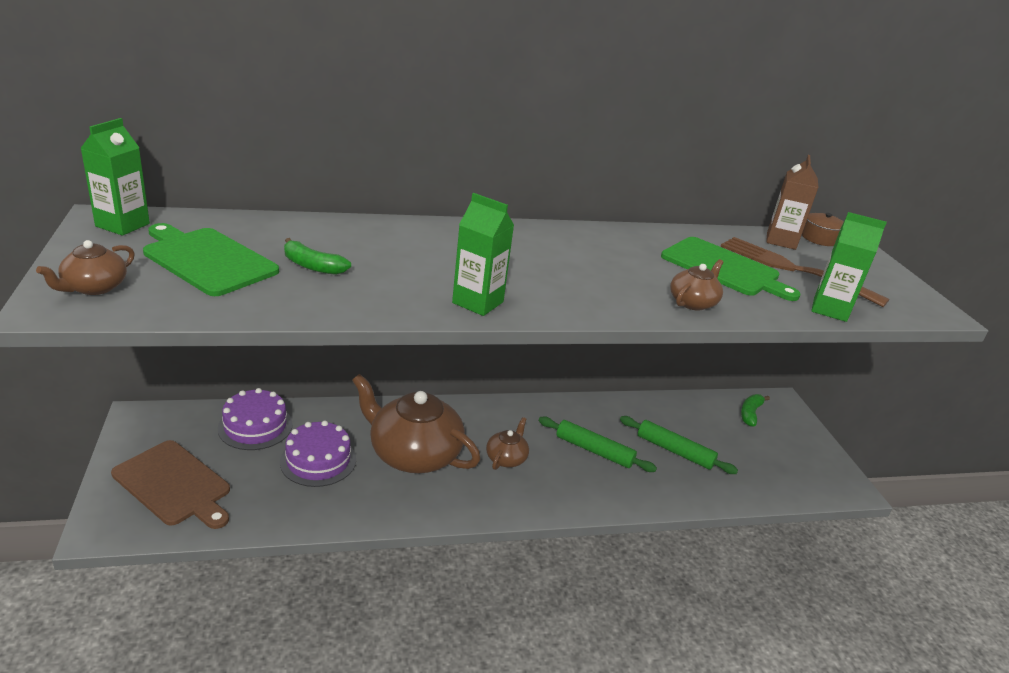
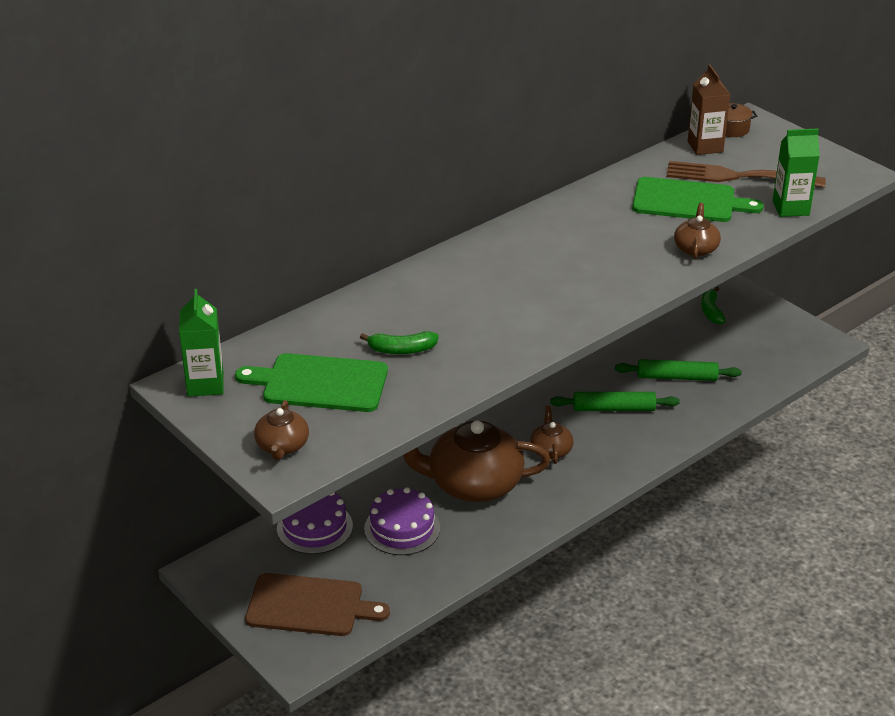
camera: 25 degrees left, 5 degrees up
(478, 302) = (554, 324): green carton -> none

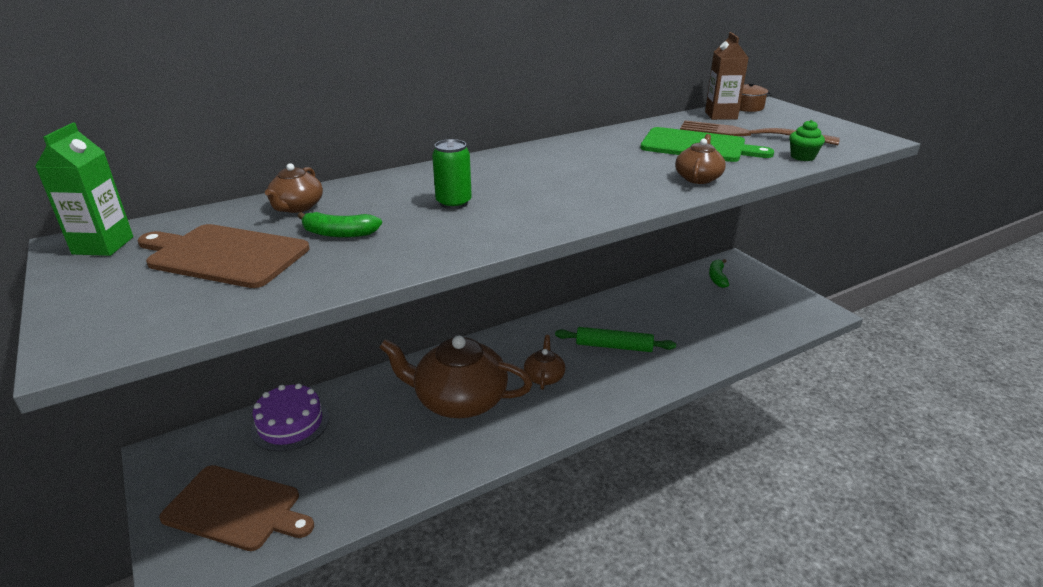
camera: 10 degrees right, 5 degrees down
(282, 446) = (115, 314): brown teapot -> brown teapot (297, 207)
(320, 383) = (224, 255): green cutting board -> brown cutting board
(402, 528) = (372, 435): purple cake -> none
(483, 303) = (453, 203): none -> green can
(677, 377) = (678, 326): green rolling pin -> none
(790, 208) = (802, 157): green carton -> green cupcake

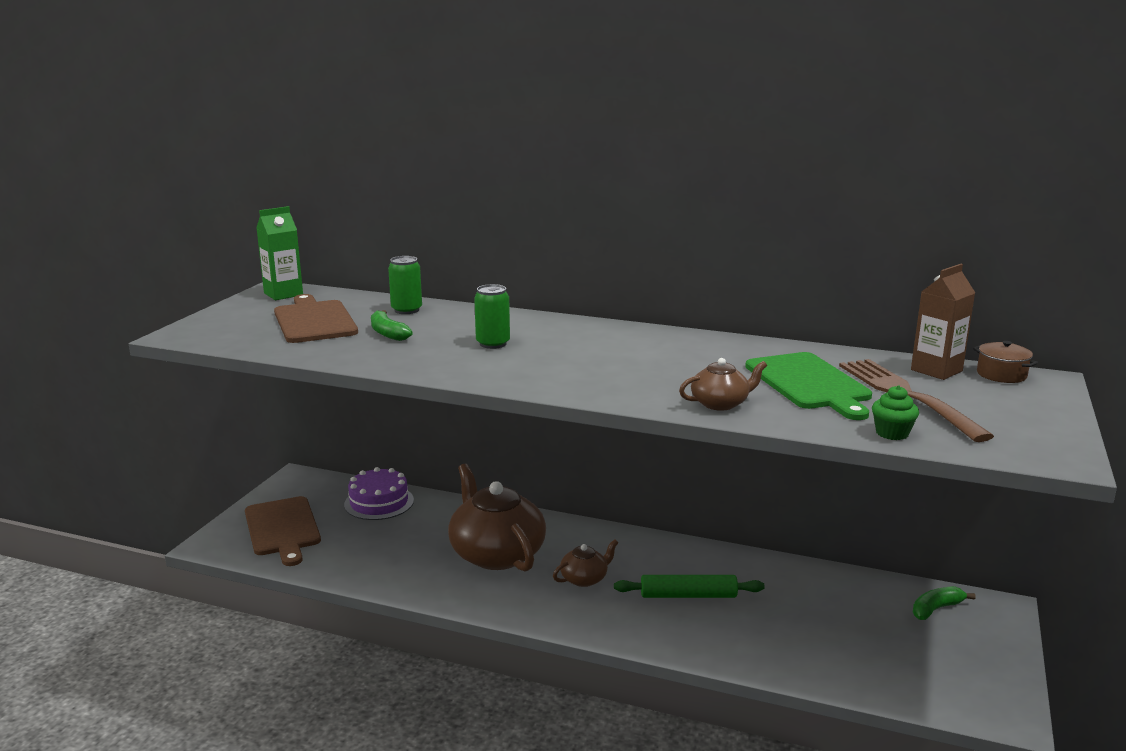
camera: 50 degrees right, 10 degrees down
(297, 207) = (406, 310): brown teapot -> green can
(614, 346) = (688, 595): green rolling pin -> green rolling pin turned 60 degrees counterclockwise

